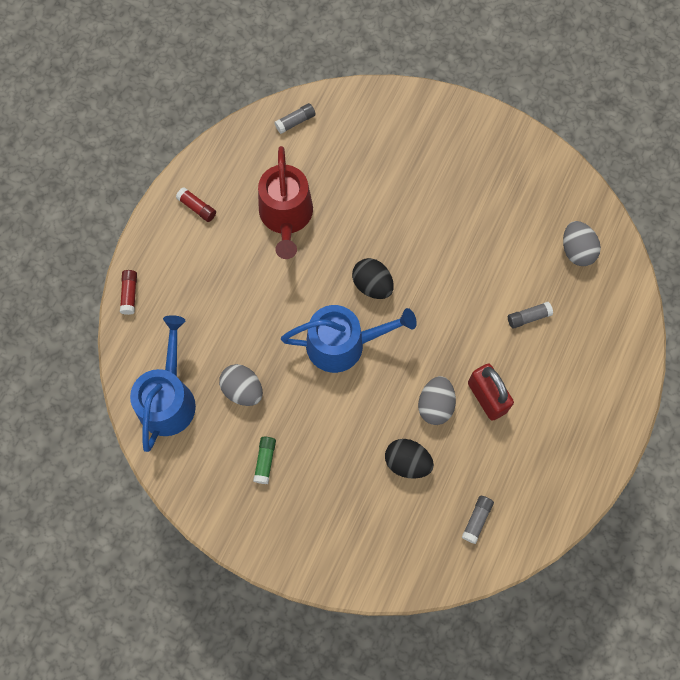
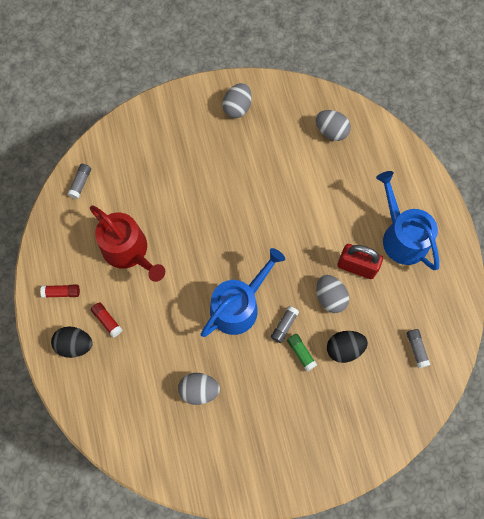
camera: 40 degrees left, 0 degrees up
(129, 294) = (64, 389): red glue stick -> red glue stick (107, 320)
(168, 399) = (154, 438): blue watering can -> blue watering can (402, 237)
(265, 461) = (254, 425): green glue stick -> green glue stick (301, 353)
(372, 285) = (224, 252): black egg -> black egg (75, 345)
(502, 159) = (237, 108): none -> grey egg
(528, 317) = (338, 196): grey glue stick -> grey glue stick (284, 326)

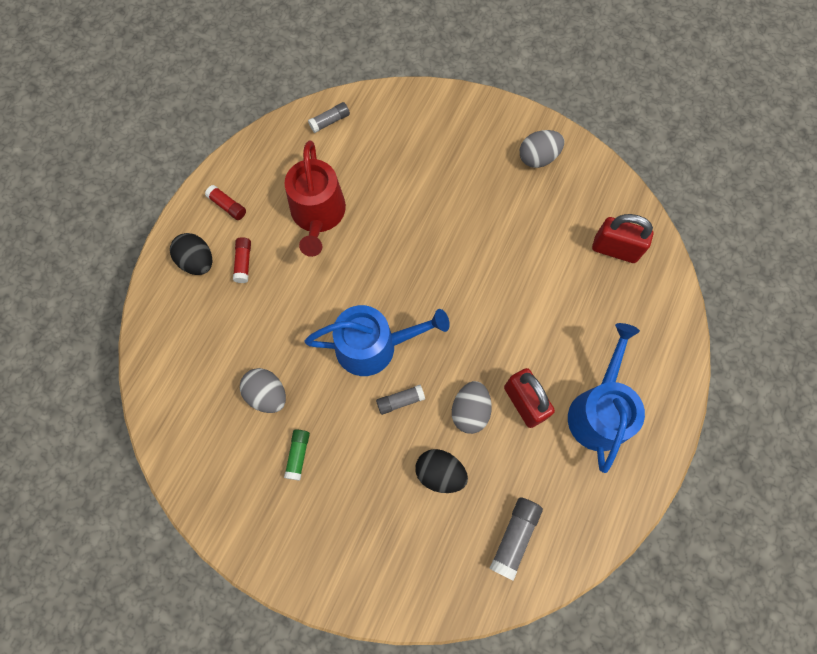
camera: 40 degrees right, 0 degrees up
(301, 353) = (393, 441): green glue stick -> green glue stick (298, 455)
(331, 131) = (615, 249): grey egg -> red padlock
(416, 349) = (514, 537): grey glue stick -> grey glue stick, size x1.52

